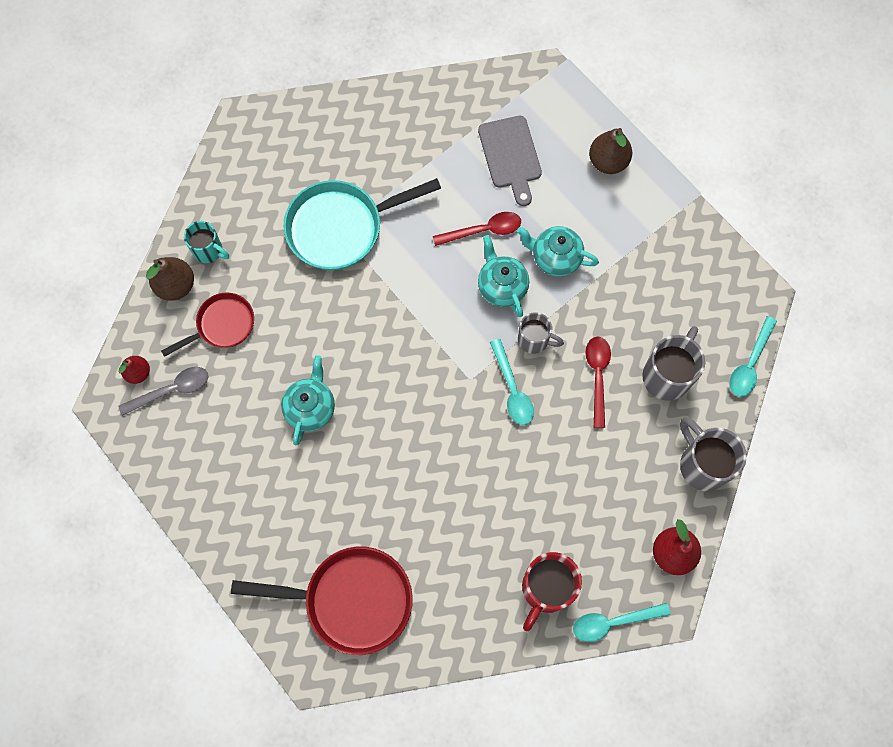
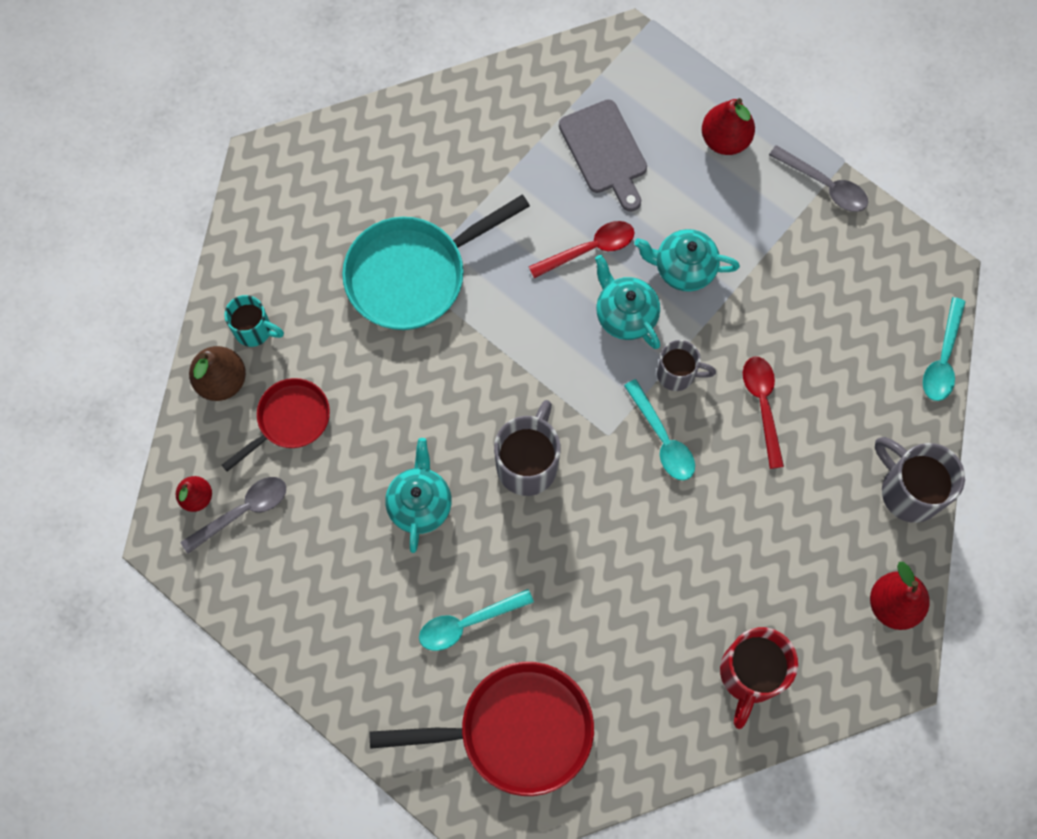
camera: 10 degrees left, 0 degrees up
(608, 162) = (725, 139): brown pear -> red pear
(612, 622) = (837, 700): turquoise spoon -> turquoise spoon (467, 623)
(667, 375) = (846, 389): grey mug -> grey mug (528, 464)
(681, 210) = (825, 185): none -> grey spoon

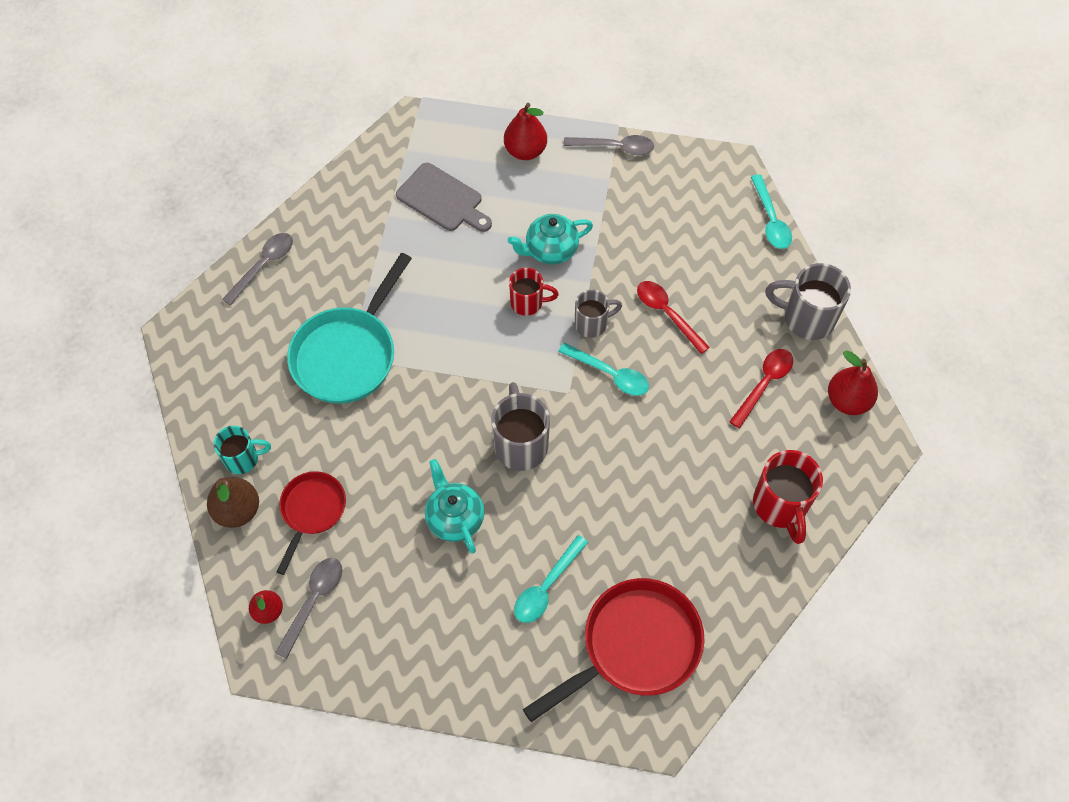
camera: 30 degrees left, 10 degrees down
(384, 132) = (264, 265): none -> grey spoon
(590, 249) = (473, 270): red spoon -> red spoon (764, 384)
(625, 315) = (528, 303): turquoise teapot -> red mug

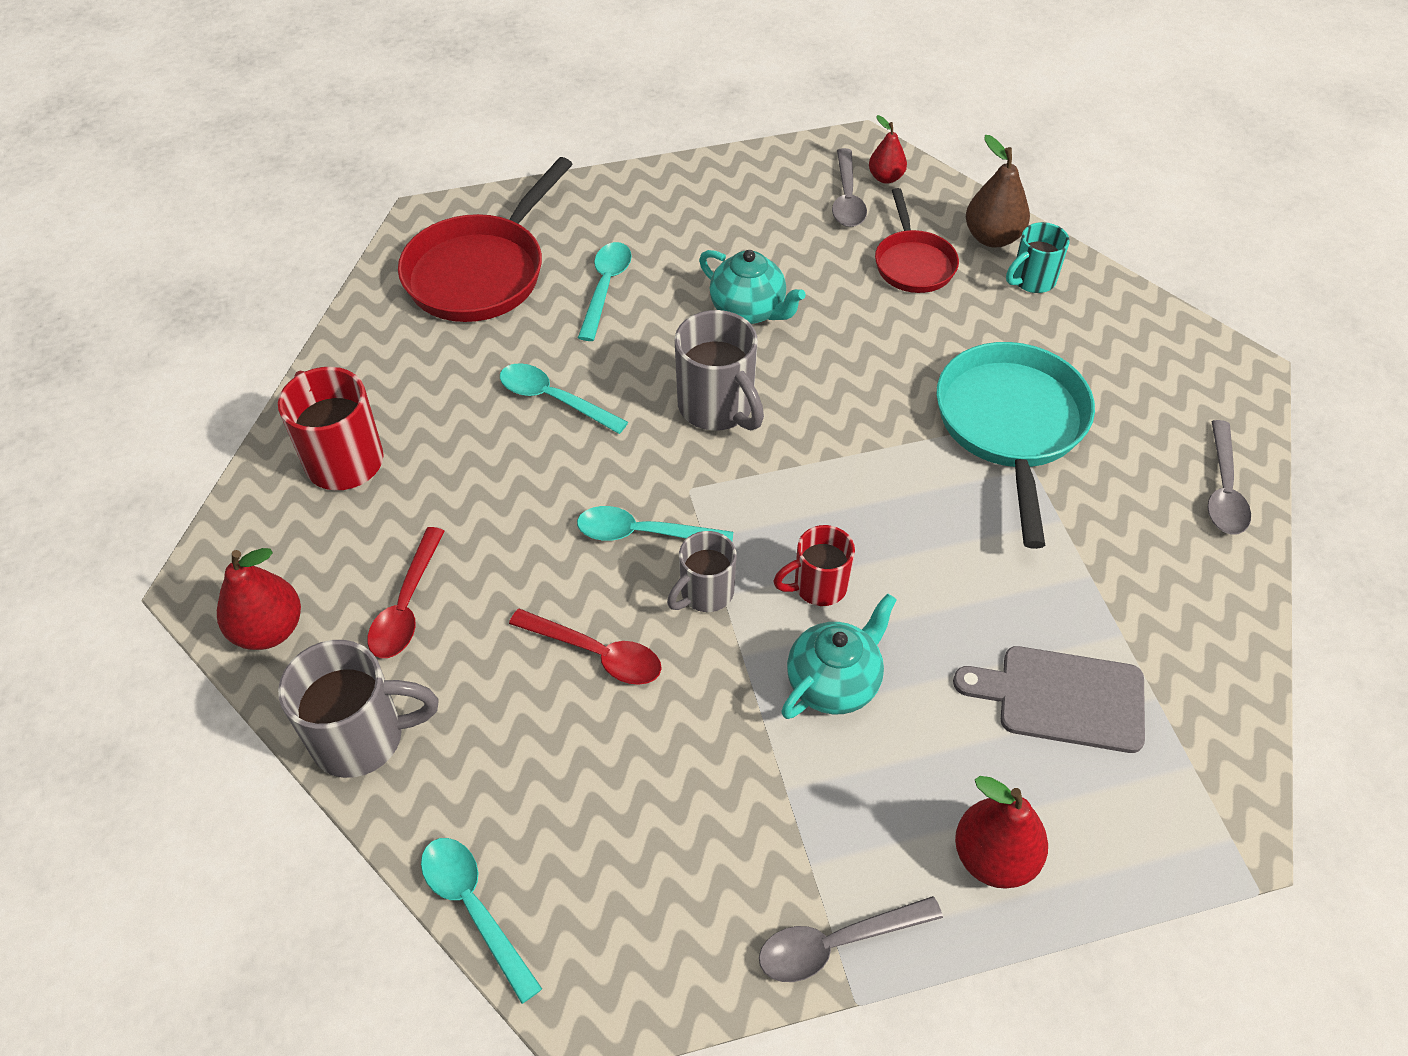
camera: 155 degrees right, 10 degrees down
(625, 497) = (553, 399): none -> turquoise spoon

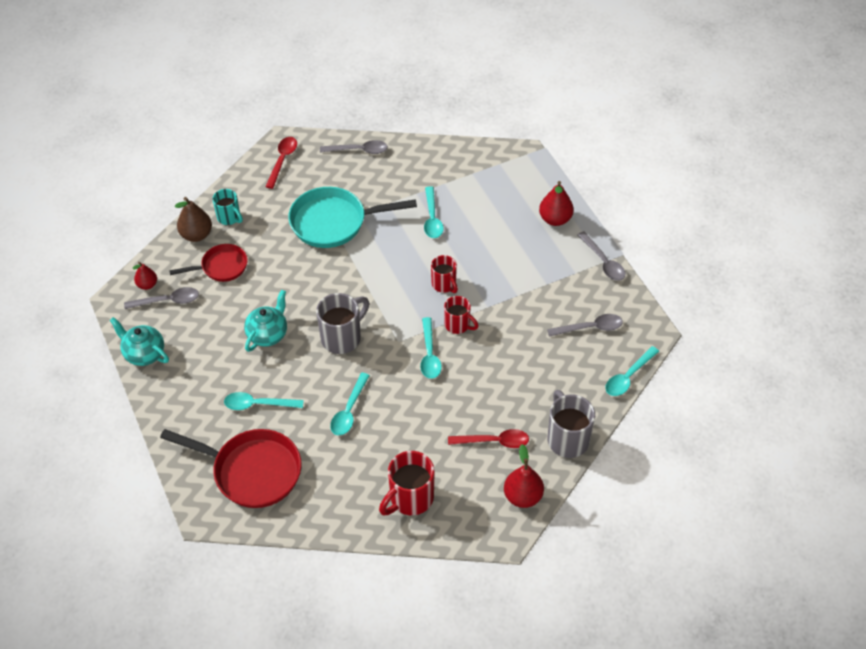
camera: 100 degrees left, 0 degrees up
(597, 654) = (501, 359): red spoon -> red spoon (282, 160)
(636, 858) = (590, 328): none -> grey spoon
(705, 593) = (458, 325): grey mug -> red mug
(834, 683) = (492, 274): turquoise teapot -> turquoise teapot (144, 354)
(1010, 594) = (432, 219): none -> turquoise spoon
(1062, 698) = (480, 201): grey cutting board -> none

